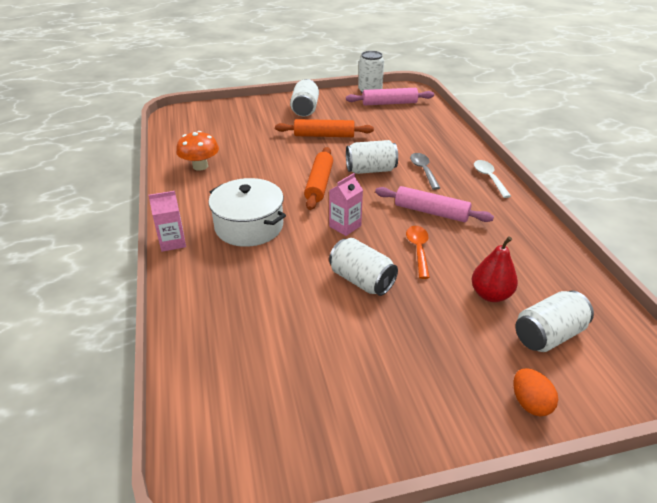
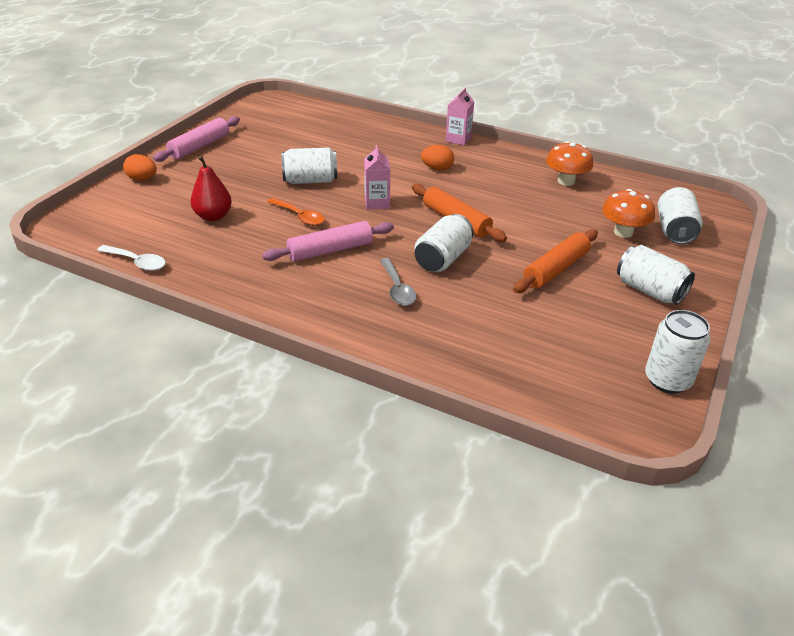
camera: 130 degrees right, 0 degrees up
(249, 226) = (437, 168): white pot -> orange egg
(251, 129) = (623, 232): none -> orange mushroom
(389, 103) = (602, 372): pink rolling pin -> pink rolling pin (200, 146)
(423, 170) = (397, 289): grey spoon -> grey spoon turned 45 degrees clockwise
(489, 178) = (323, 321): white spoon -> white spoon (137, 262)
(548, 335) = (153, 213): white can -> white can (674, 230)

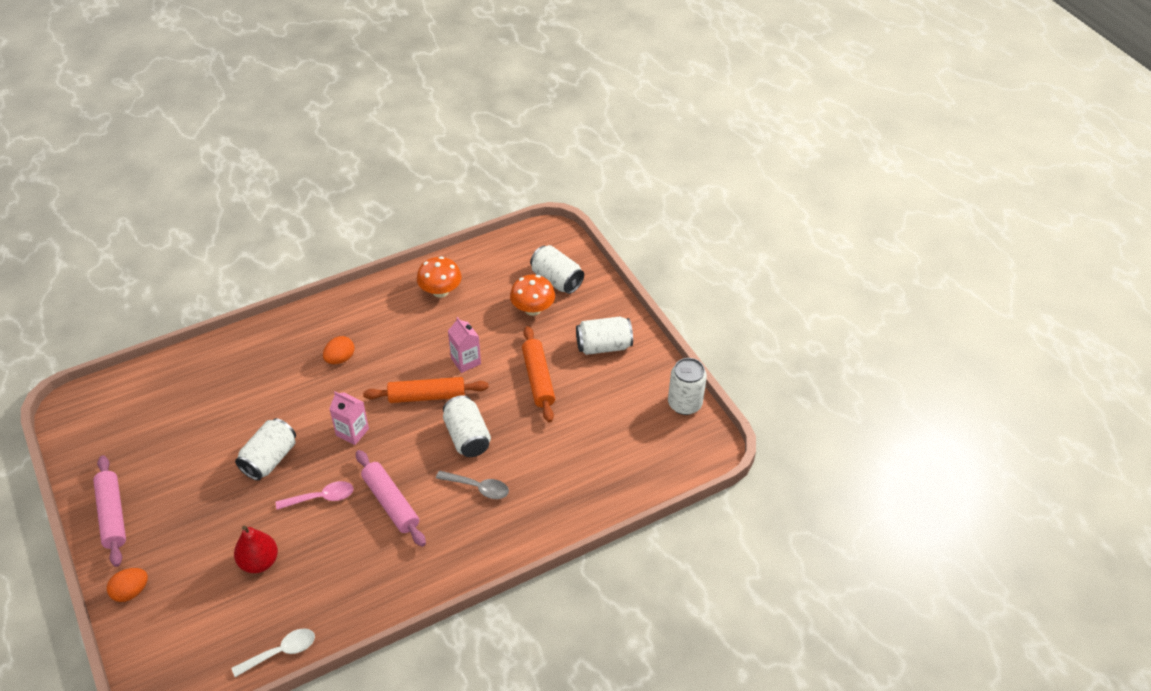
camera: 55 degrees left, 10 degrees up
(300, 216) = (321, 498): orange spoon -> pink spoon
(330, 250) = (390, 503): pink rolling pin -> pink rolling pin turned 45 degrees counterclockwise
(458, 139) = (308, 313): pink carton -> pink carton (465, 361)

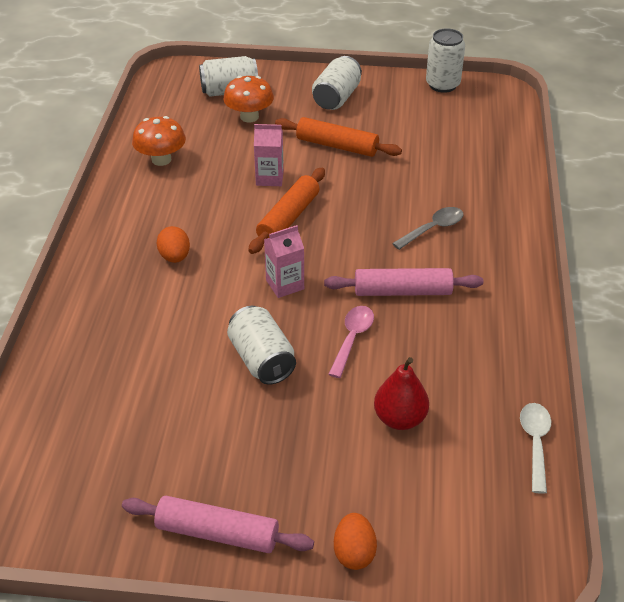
camera: 55 degrees left, 5 degrees down
(467, 437) = (365, 212): white can -> none

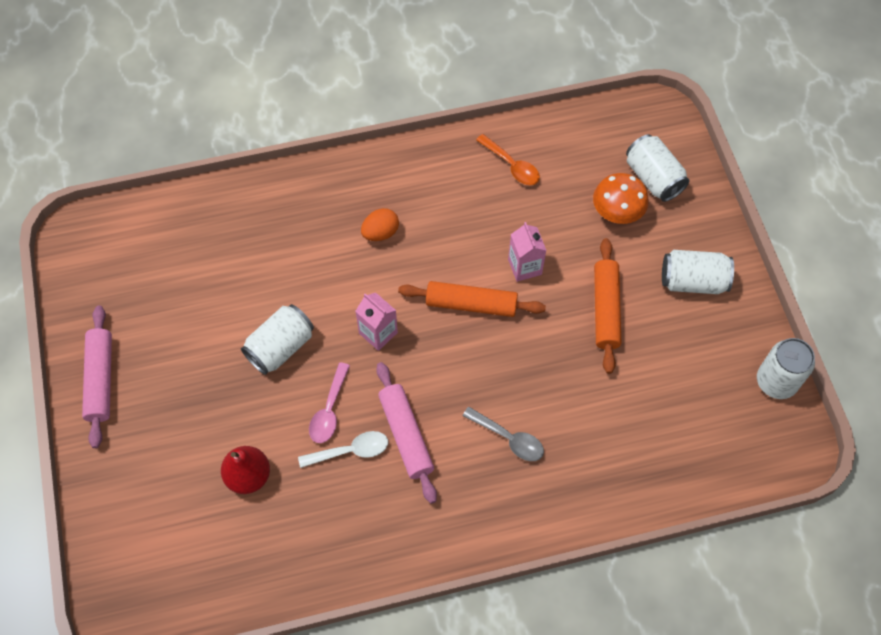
camera: 70 degrees right, 20 degrees up
(161, 159) = (512, 165): orange mushroom -> orange spoon
(352, 339) = (329, 410): pink spoon -> pink spoon turned 105 degrees clockwise
(354, 553) = (106, 480): orange egg -> none
(535, 443) = (254, 595): white spoon -> white spoon (350, 451)

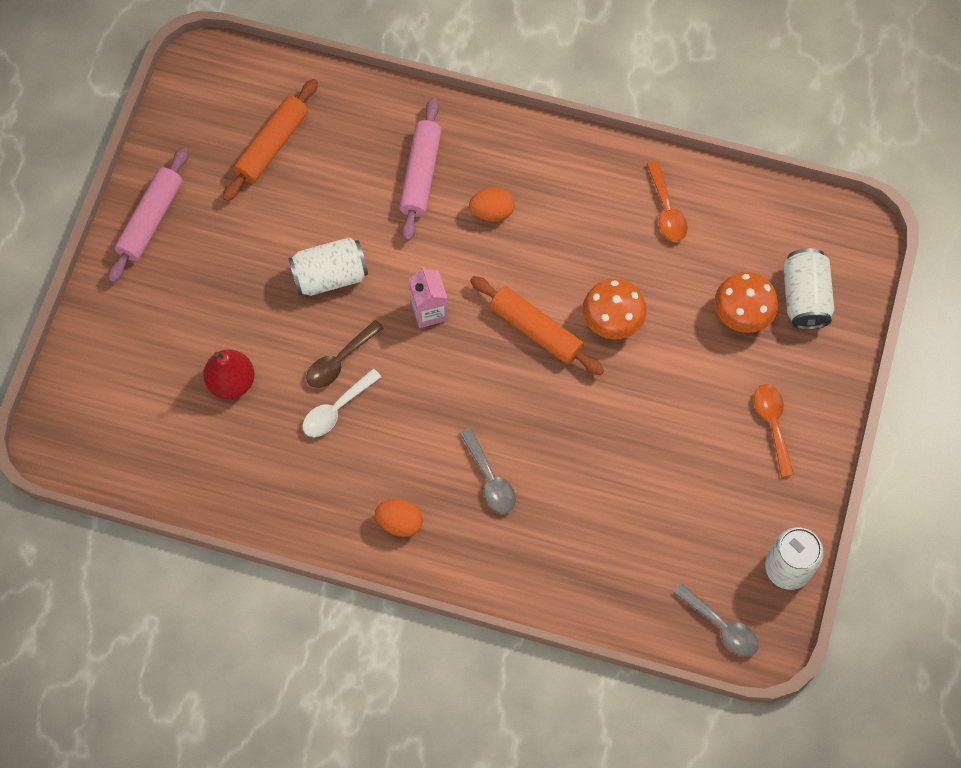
camera: 30 degrees right, 5 degrees up
(329, 410) = (339, 361): pink spoon -> brown spoon
(350, 451) = (336, 409): white spoon -> white spoon turned 120 degrees clockwise
(406, 435) = (396, 422): pink rolling pin -> pink rolling pin (421, 174)
(459, 514) = (400, 522): none -> orange egg
(524, 267) = (612, 320): pink carton -> orange mushroom
(606, 309) = (665, 406): orange rolling pin -> orange rolling pin (272, 145)
(693, 281) = (772, 424): white can -> orange spoon
(758, 454) = (721, 626): none -> grey spoon

